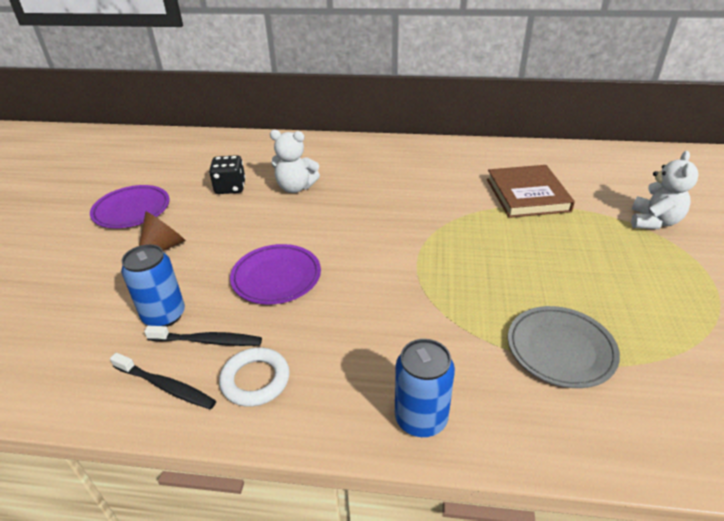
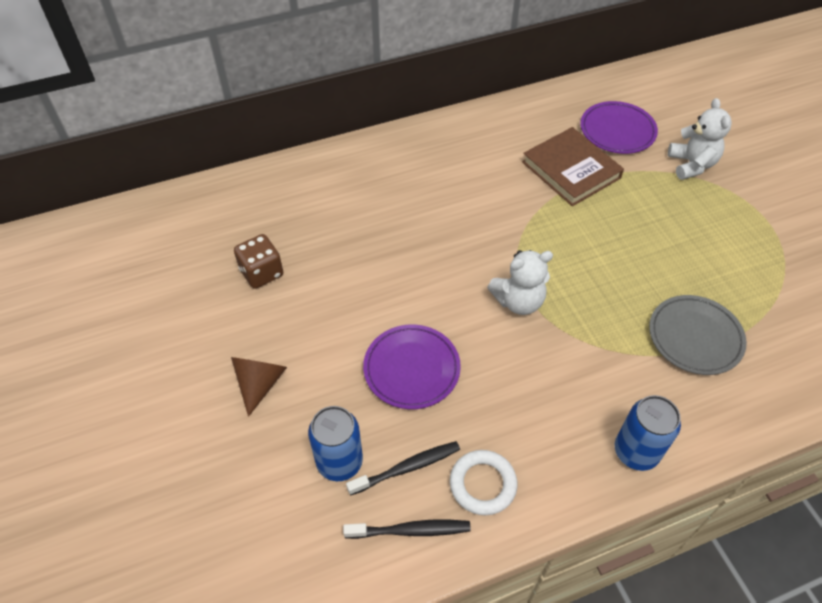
camera: 30 degrees left, 15 degrees up
(132, 210) = (172, 350): purple plate -> purple plate (617, 131)
(230, 188) = (261, 273): black dice -> brown dice
(295, 187) = (336, 245): white teddy bear -> white teddy bear (518, 301)

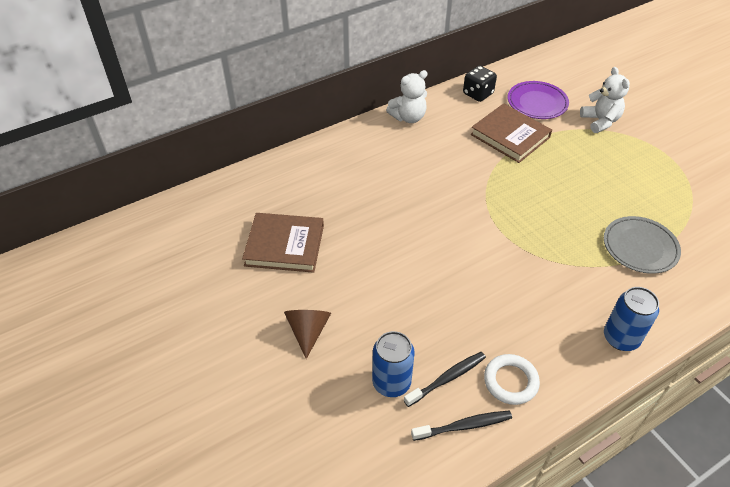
camera: 10 degrees left, 5 degrees down
(261, 273) = (284, 245): brown dice -> brown book
(411, 369) = (429, 302): purple plate -> none
(518, 301) = (498, 239): white teddy bear -> white teddy bear (408, 117)
(546, 110) = (478, 94): none -> black dice

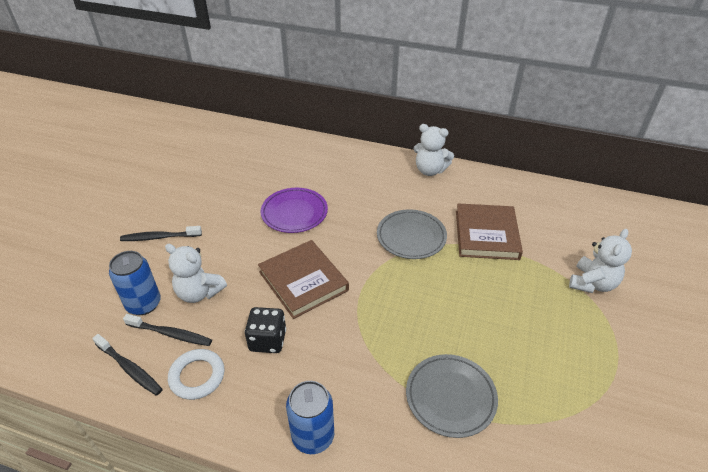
camera: 50 degrees right, 5 degrees down
(284, 245) = (229, 185): brown book -> brown book (303, 281)
(308, 331) = (159, 237): brown cone -> black toothbrush
(414, 336) = (199, 293): none -> white teddy bear
(473, 174) = (411, 237): none -> grey plate
(478, 94) = (512, 190): black dice -> black dice (267, 340)
(537, 103) = (554, 230): purple plate -> purple plate (294, 213)

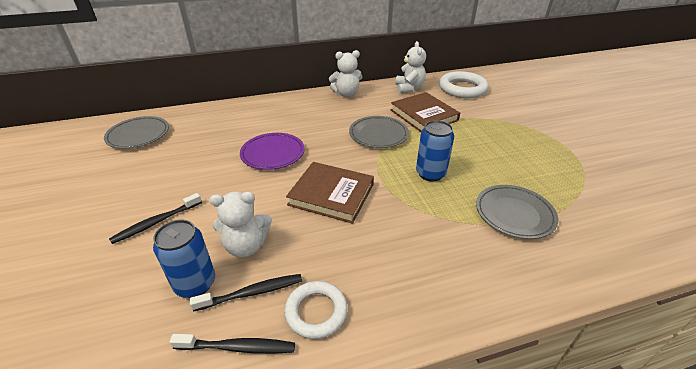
camera: 35 degrees left, 5 degrees down
(210, 143) = (138, 135): none -> grey plate
(267, 340) = (349, 249): black dice -> none
(313, 436) = (461, 295): blue can -> blue can (430, 174)
(577, 218) = (462, 88): none -> white ring
(592, 283) = (509, 116): white teddy bear -> white teddy bear (409, 88)

